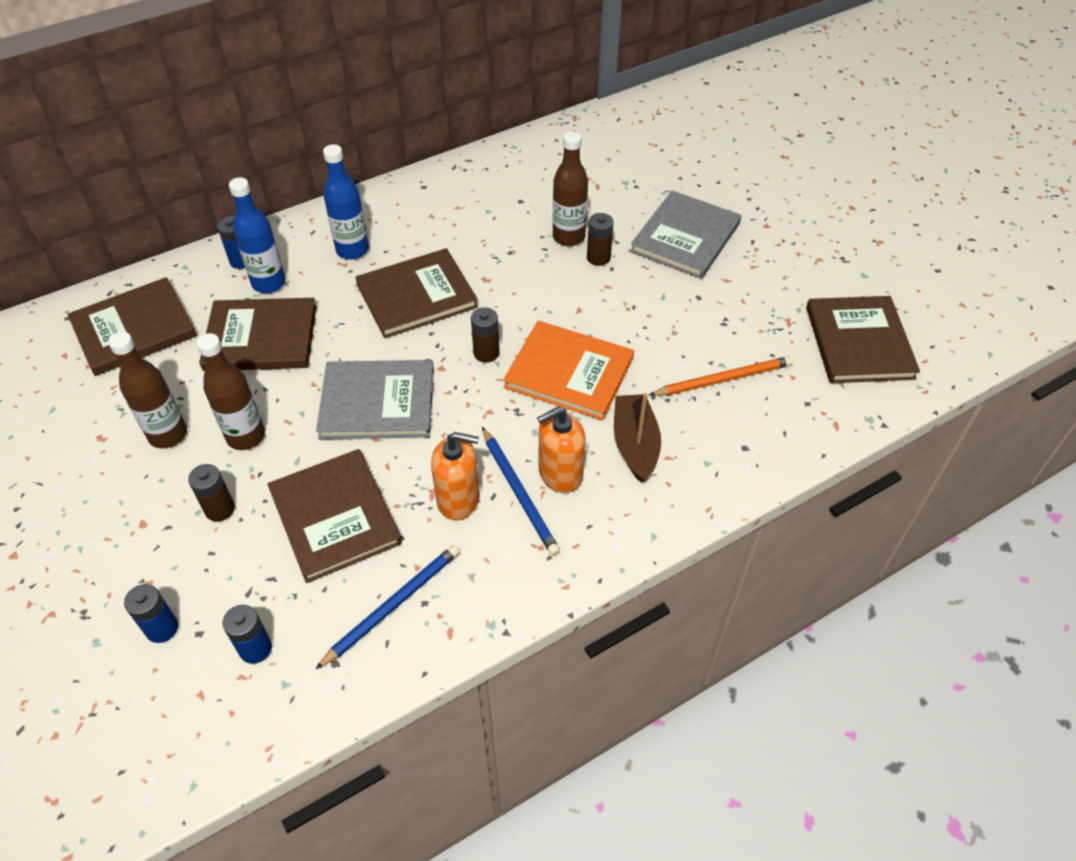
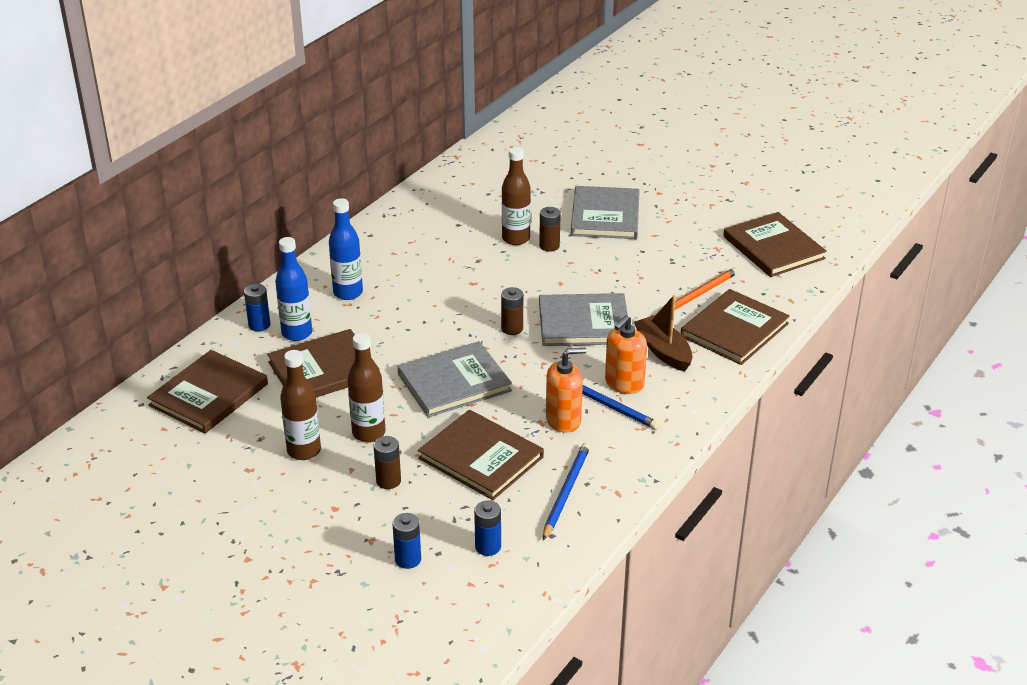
camera: 25 degrees left, 15 degrees down
(417, 296) = (427, 308): brown book -> brown book (734, 330)
(569, 373) = (583, 323): orange book -> grey book

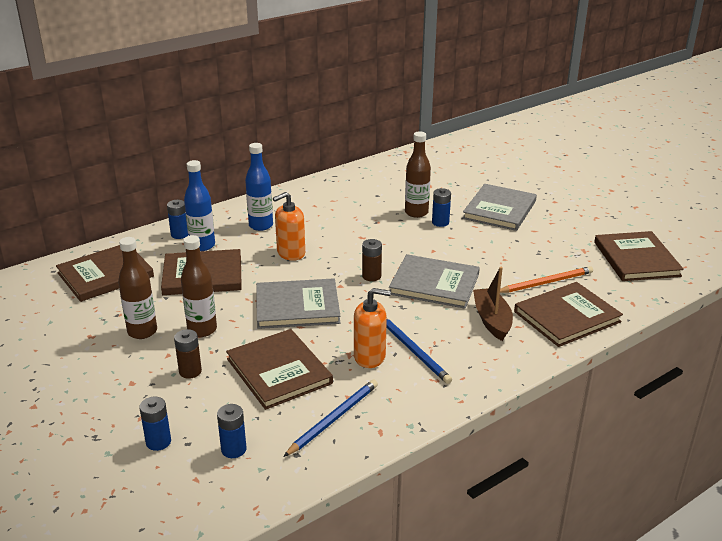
camera: 20 degrees right, 5 degrees down
(549, 246) = (440, 222): brown battery -> blue battery
(624, 383) = (441, 339): orange soap dispenser -> orange soap dispenser (291, 253)

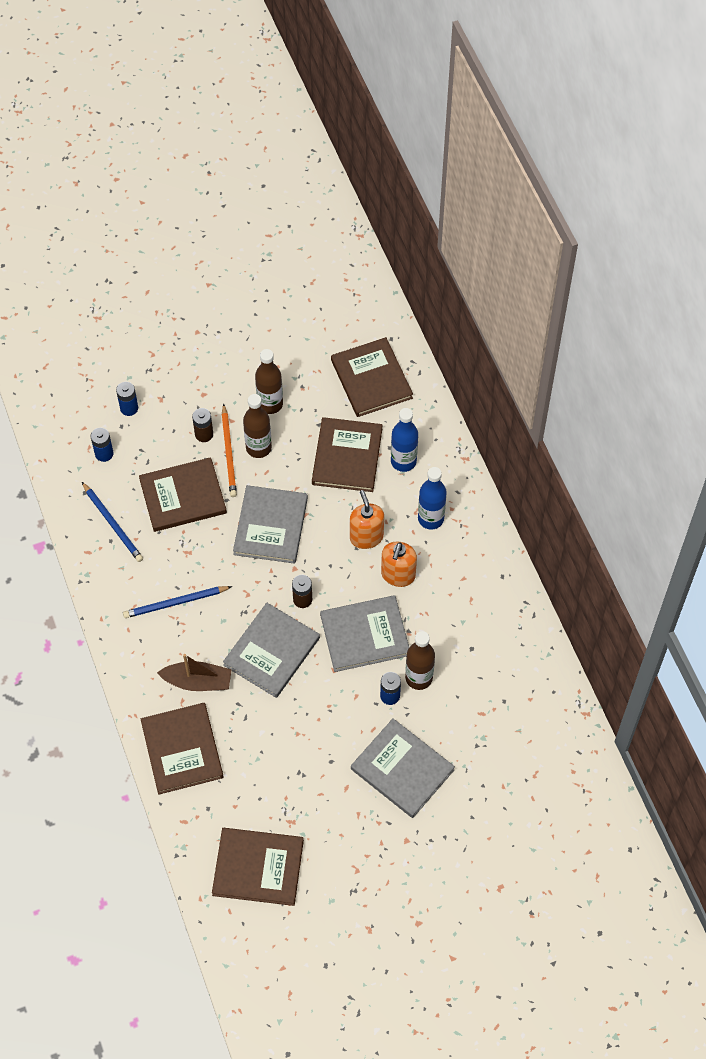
camera: 105 degrees right, 30 degrees up
(179, 234) = (431, 443): blue battery -> none
(369, 357) = (179, 567): orange soap dispenser -> orange soap dispenser (398, 575)
(391, 241) = (365, 635): none -> grey book
(546, 282) = (242, 756): orange pencil -> orange pencil (229, 453)

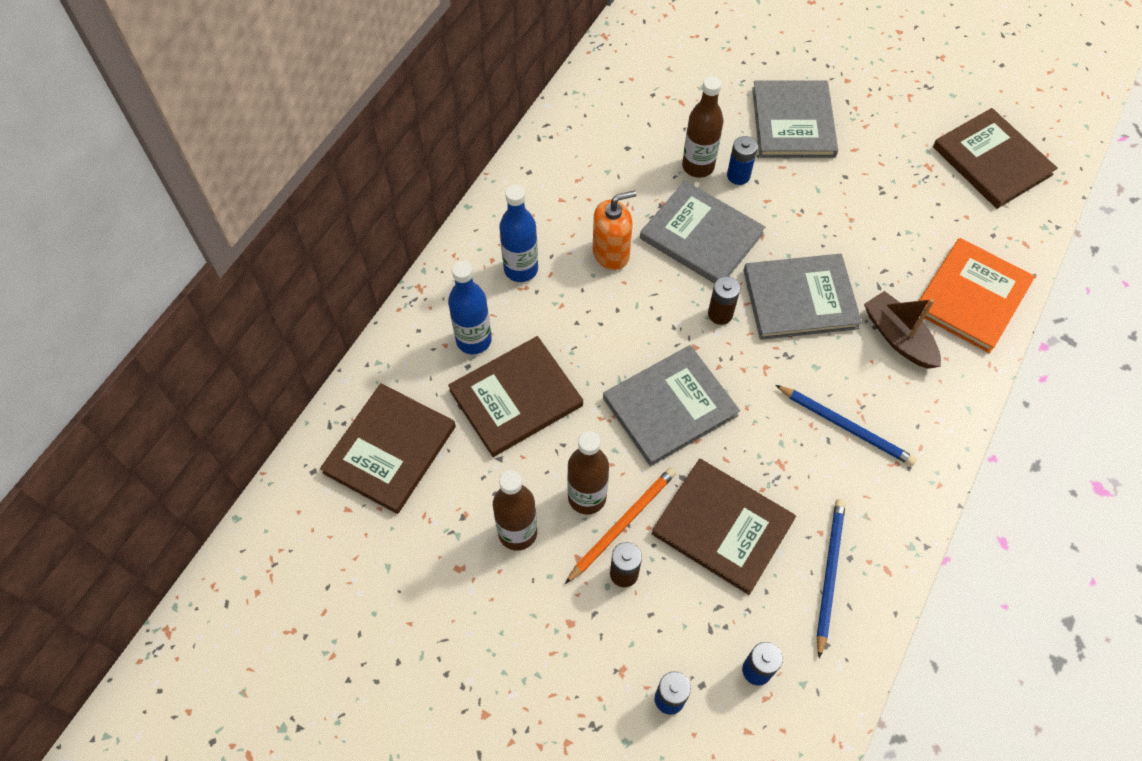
camera: 130 degrees left, 0 degrees up
(182, 749) = (971, 297): brown book -> orange book
(366, 537) = (596, 309): orange soap dispenser -> none

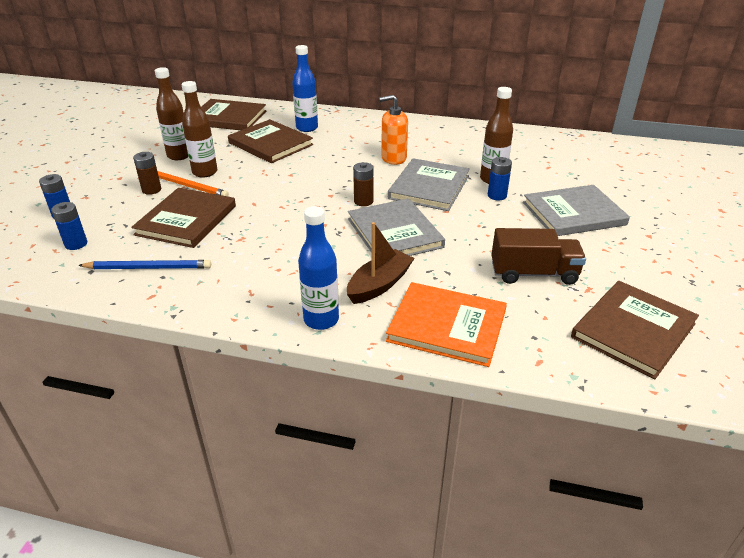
camera: 75 degrees right, 25 degrees down
(521, 269) = (364, 134): blue bottle -> blue bottle (321, 320)
(611, 253) = (393, 158): orange soap dispenser -> orange soap dispenser turned 120 degrees clockwise
(670, 407) = (278, 191): grey book -> none
(846, 426) = (280, 265): blue pencil -> none
(898, 199) = (533, 273): none -> brown truck

